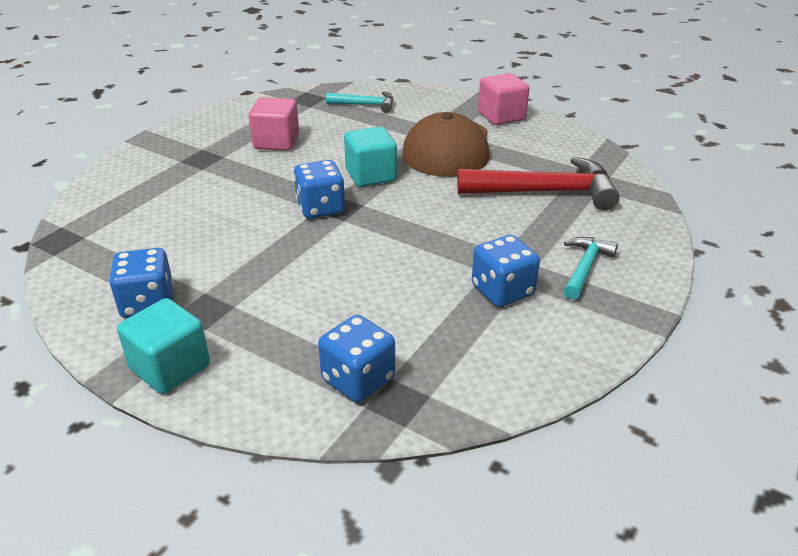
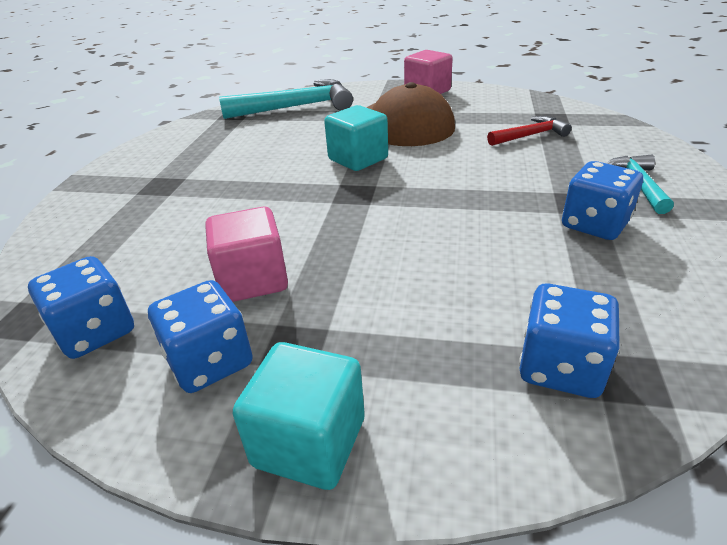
camera: 20 degrees left, 0 degrees up
(276, 142) = (233, 153): pink cube -> pink cube (253, 280)
(320, 208) = (335, 199): blue dice -> blue dice (96, 332)
(365, 105) = (297, 107): turquoise hammer -> turquoise hammer, size x1.85
(546, 192) = (530, 135): red hammer -> red hammer, size x0.54

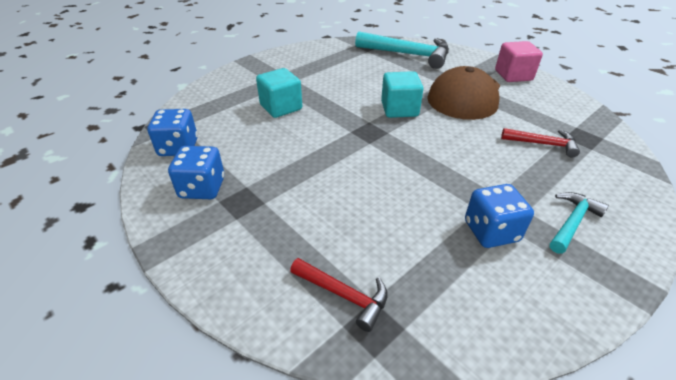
camera: 35 degrees right, 5 degrees up
(253, 280) = (261, 157): pink cube -> none
(309, 442) = (197, 249): turquoise cube -> turquoise cube (281, 107)
(560, 367) = (344, 295): blue dice -> red hammer

